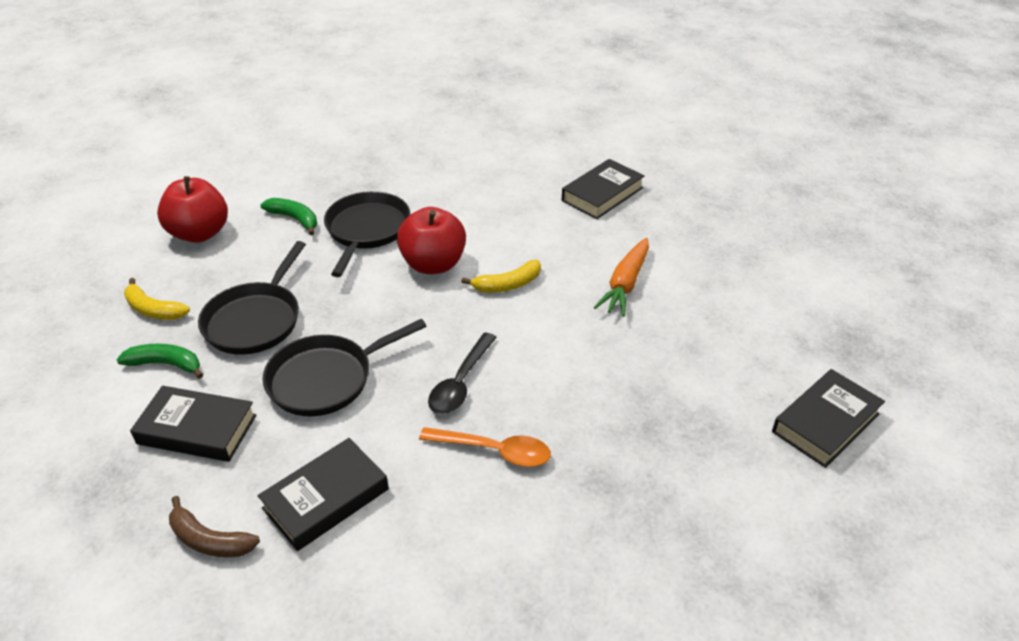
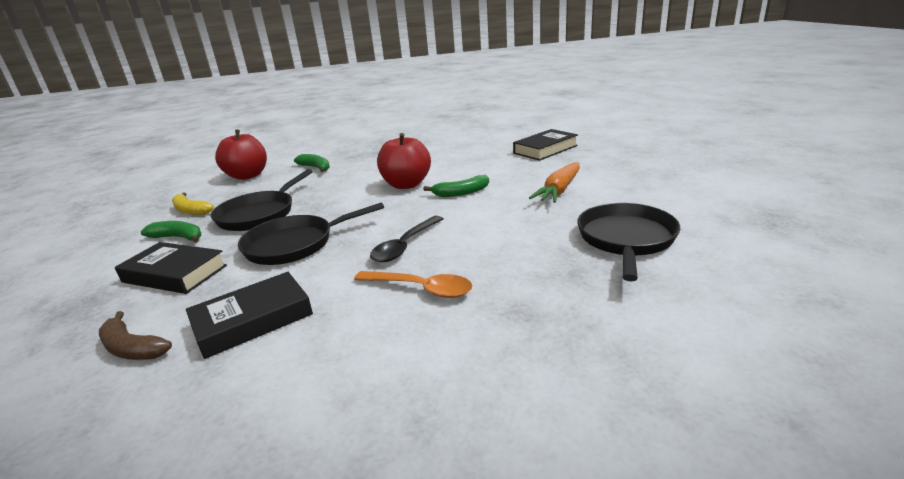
camera: 10 degrees right, 15 degrees down
(367, 230) = (364, 171): black pan -> black pan (626, 239)
(507, 285) = (461, 193): yellow banana -> green banana
(825, 423) = (761, 270): black book -> none

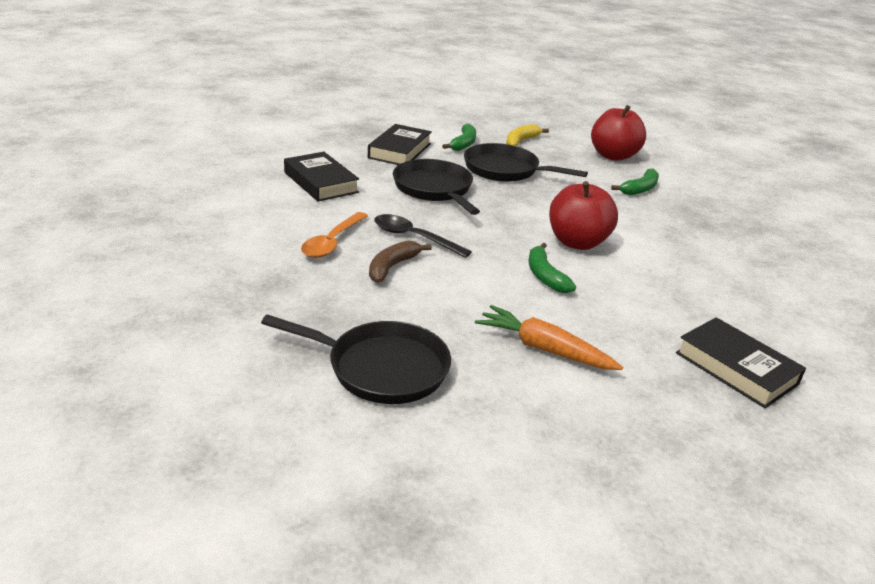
camera: 85 degrees right, 5 degrees up
(132, 348) = (308, 152): brown banana -> brown banana (392, 267)

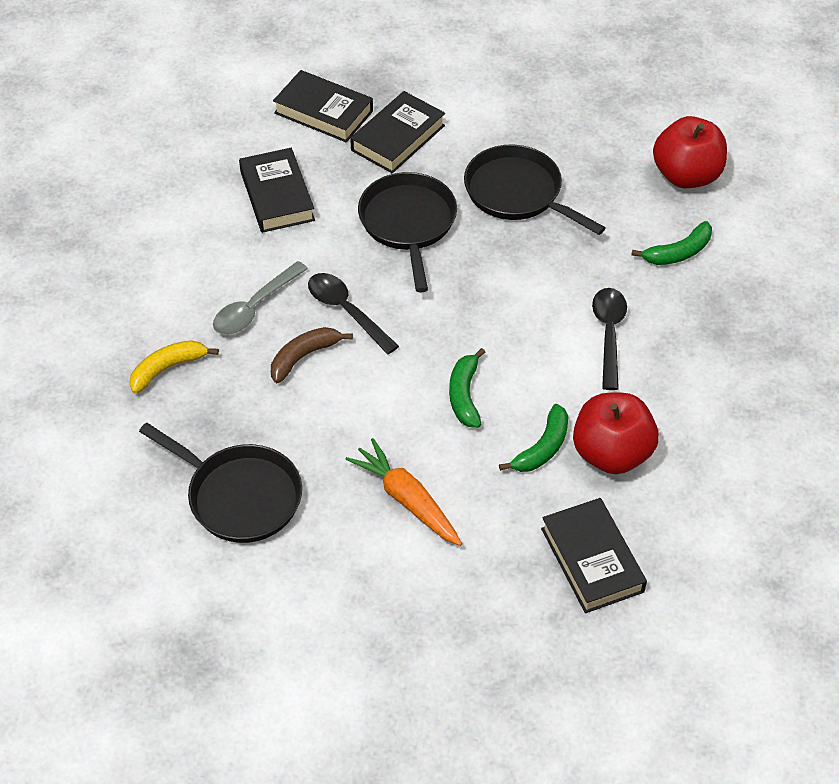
camera: 20 degrees right, 20 degrees up
(332, 242) = (255, 307): orange spoon -> grey spoon
(336, 142) = (323, 112): none -> black book
(463, 144) = (489, 129): green banana -> green banana (542, 448)
(521, 141) = (572, 130): yellow banana -> yellow banana (168, 369)
(577, 242) = (533, 345): red apple -> red apple (611, 453)
(628, 232) = (609, 334): none -> black spoon

